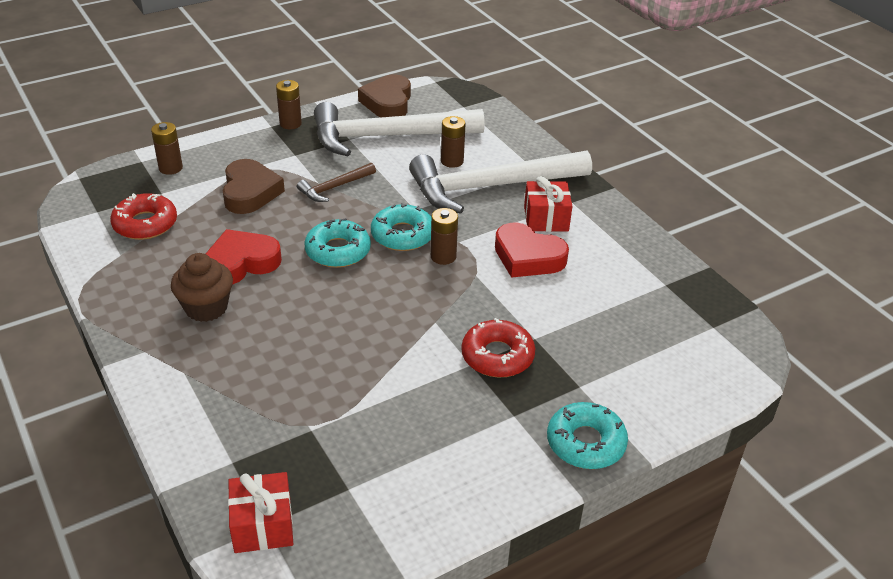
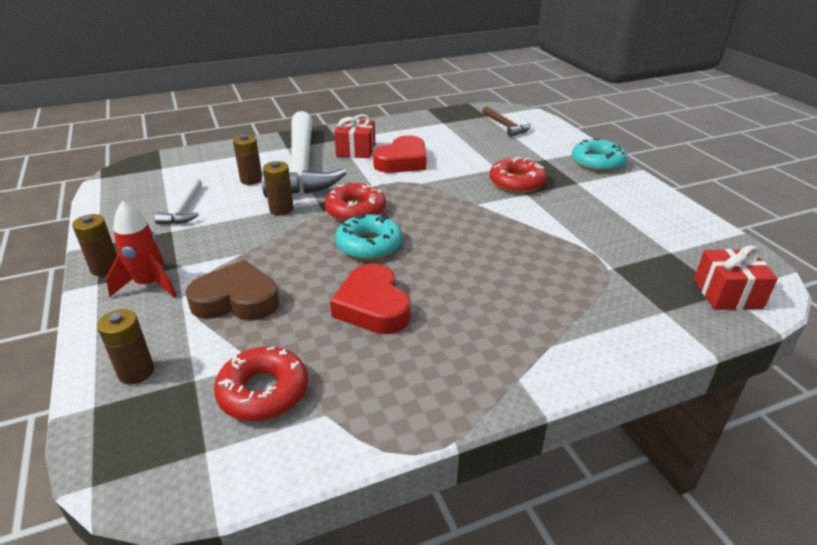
camera: 80 degrees left, 5 degrees down
(206, 308) = (446, 331): brown cupcake -> none
(269, 148) = (149, 285): none -> red rocket
(334, 187) = (259, 243): brown hammer -> brown hammer (506, 126)
(387, 136) = (184, 209): white hammer -> white hammer, size x0.45
(388, 102) = (117, 204): brown heart -> none
(402, 235) = (355, 210): turquoise donut -> red donut
(443, 256) = (392, 194): brown battery -> brown battery (281, 209)

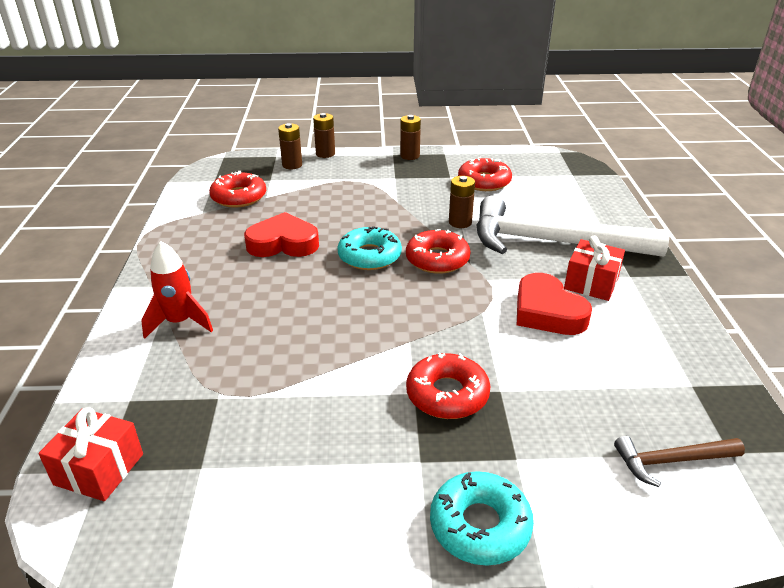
camera: 110 degrees right, 0 degrees up
(149, 285) = (378, 168): red rocket -> red rocket (180, 322)
(184, 209) = (484, 182): white hammer -> red donut
(236, 300) = (336, 195): brown heart -> none
(251, 180) = (529, 213): brown battery -> brown battery (325, 154)

